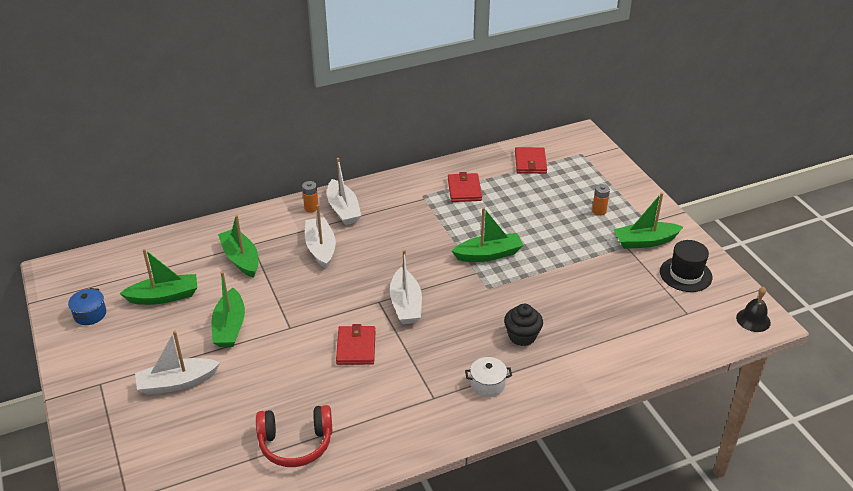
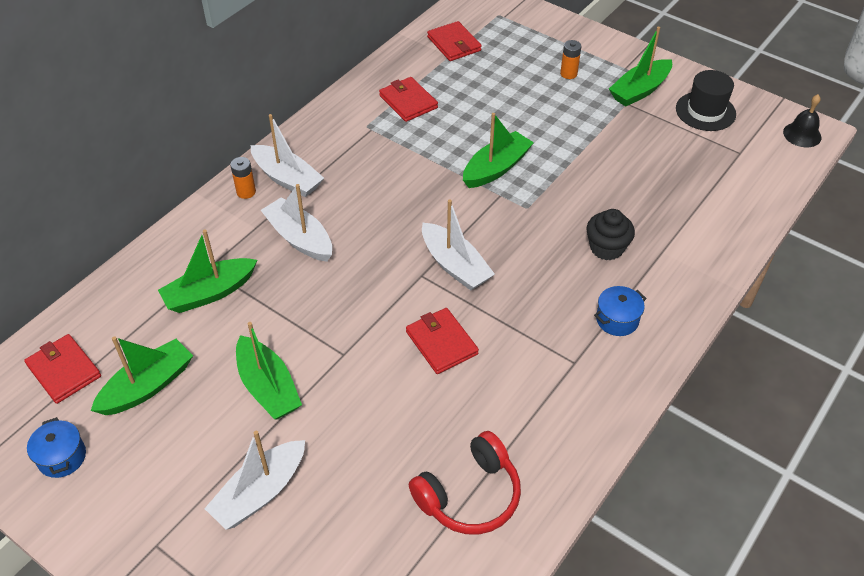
camera: 30 degrees left, 10 degrees up
(127, 268) = (64, 370): none -> red wallet
(241, 259) = (210, 293): green boat -> green boat turned 60 degrees counterclockwise
(487, 384) = (617, 320): white pot -> blue pot

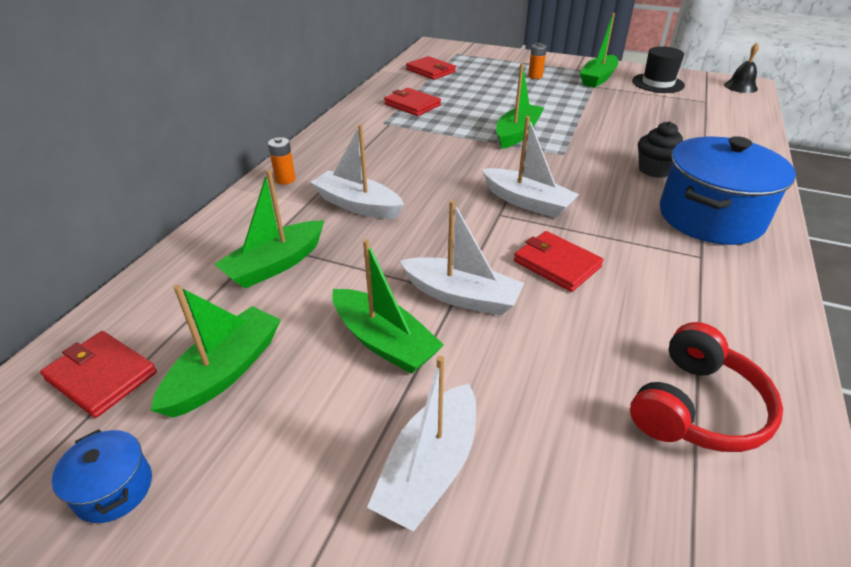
camera: 15 degrees left, 10 degrees down
(287, 179) = (324, 165): white boat -> white boat (461, 296)
(617, 320) = (710, 217): blue pot -> blue pot, size x2.27

